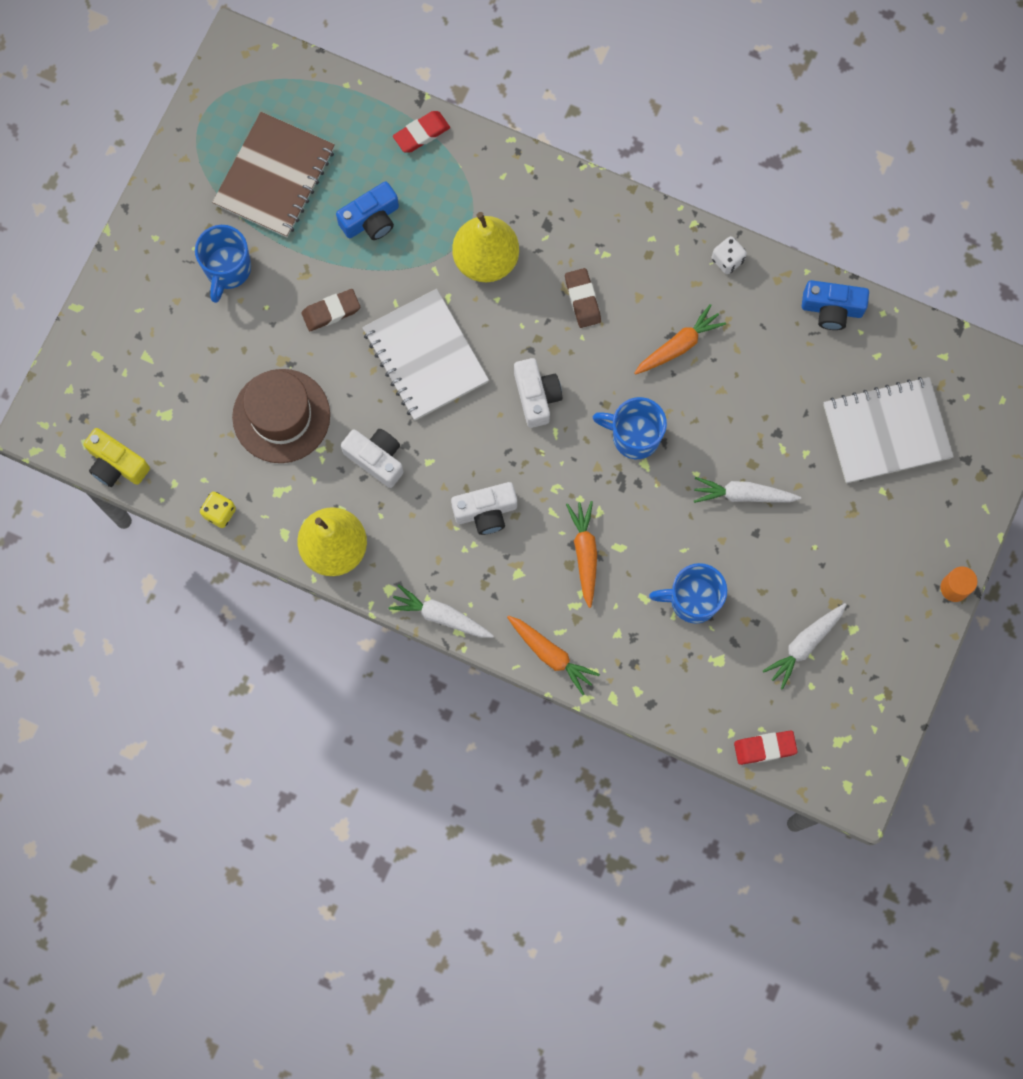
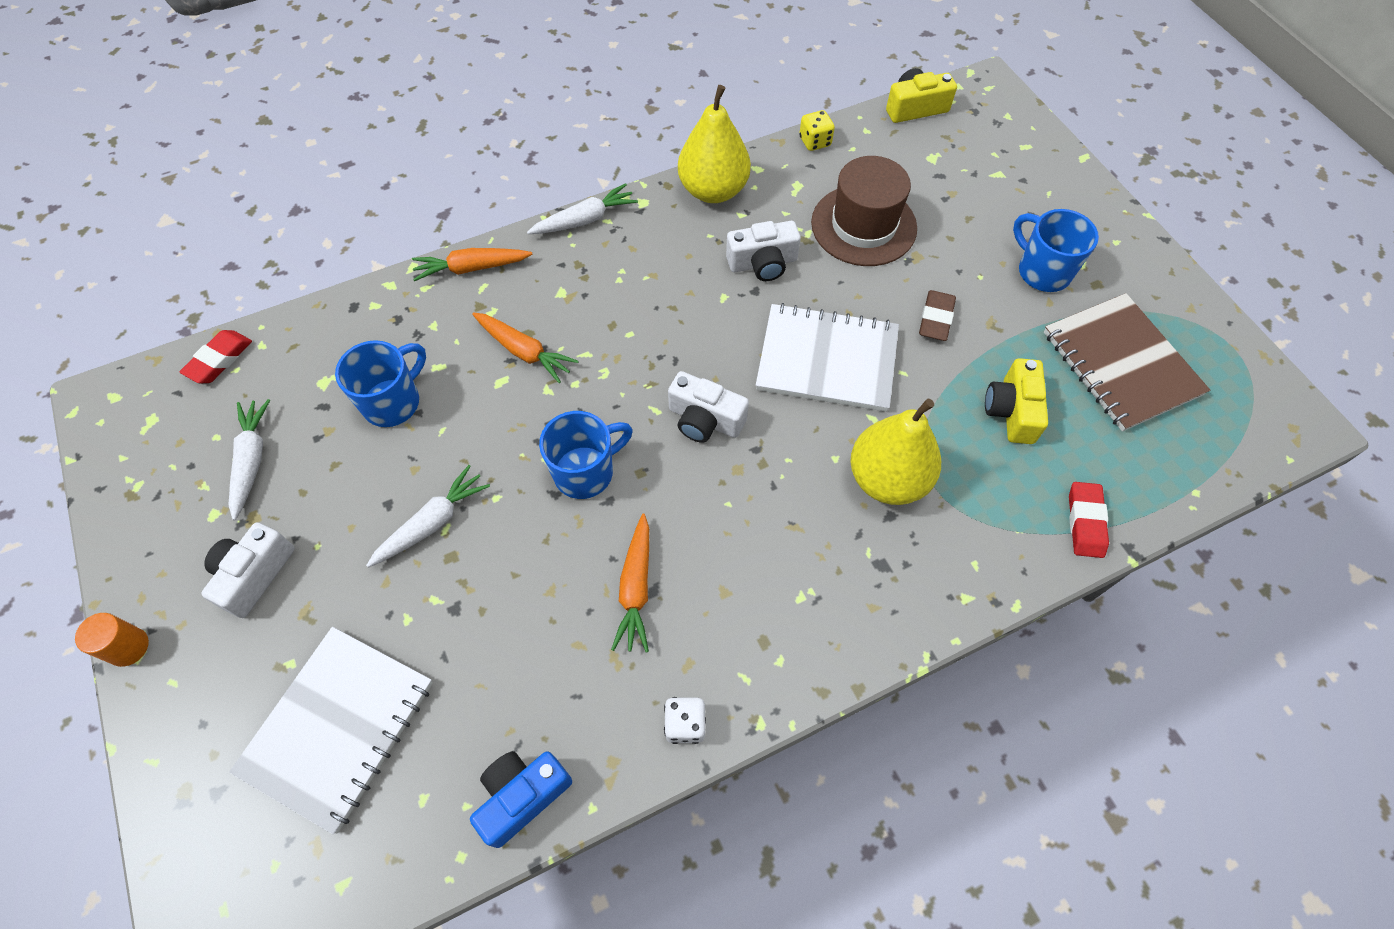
camera: 130 degrees right, 15 degrees down
(371, 219) = (1012, 411): blue camera -> yellow camera
(485, 511) = (637, 306): white camera -> white camera (254, 575)
(582, 299) = (768, 535): brown eraser -> none

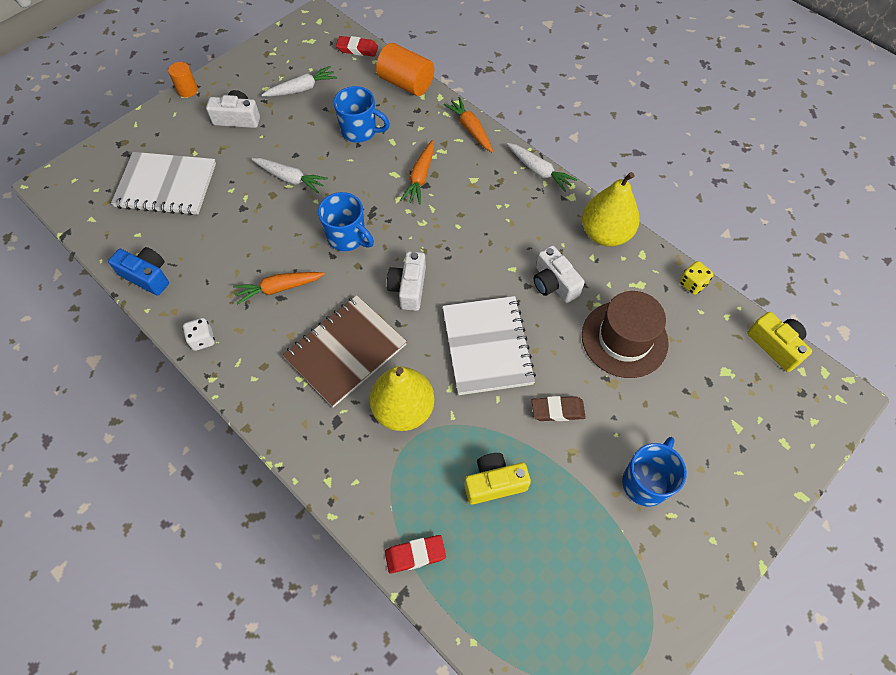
camera: 70 degrees right, 0 degrees up
(336, 317) = (406, 83): none -> orange cylinder
(1120, 364) = (577, 562): brown notebook -> brown notebook (345, 351)

